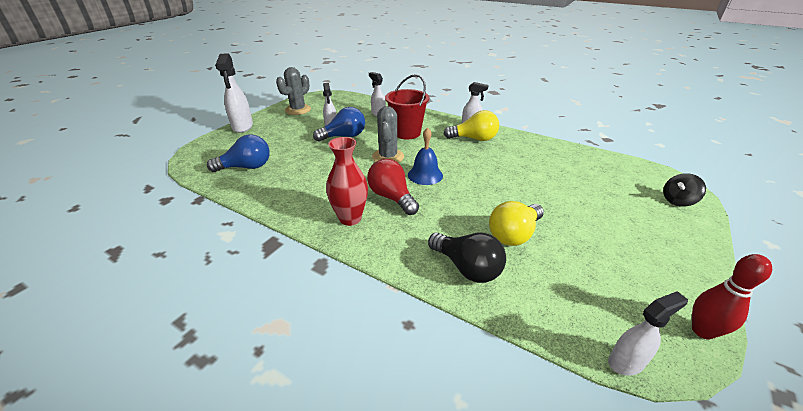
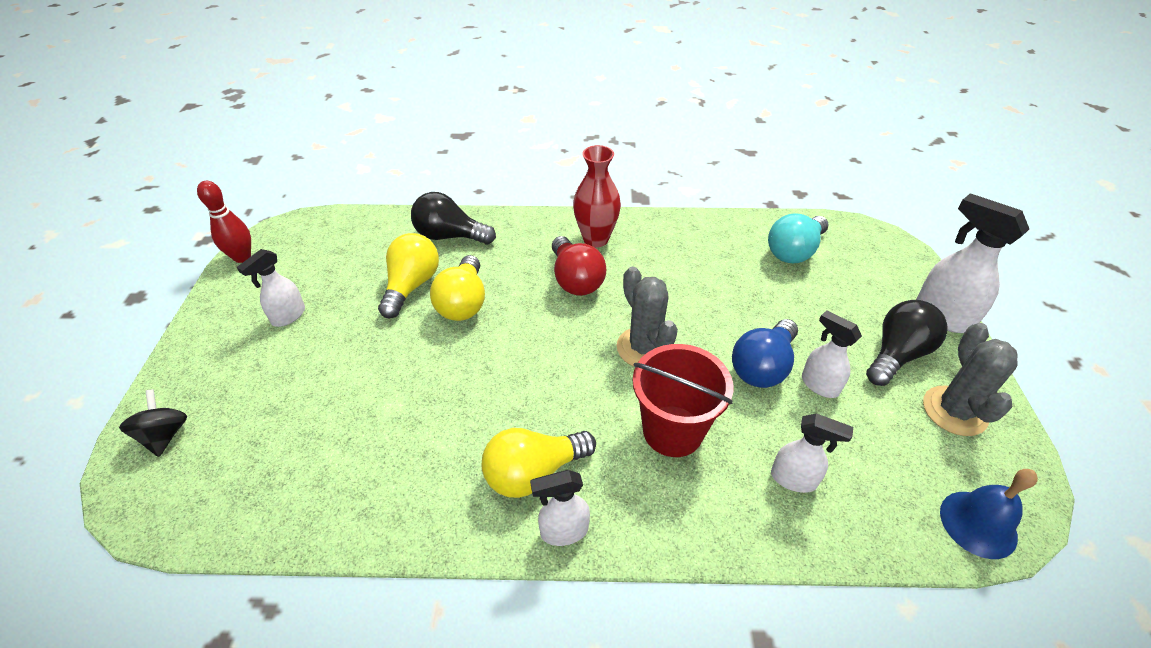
camera: 150 degrees right, 10 degrees up
(246, 167) = (794, 251): blue light bulb -> turquoise light bulb
(285, 124) = (897, 354): none -> black light bulb
(392, 197) = (575, 280): red light bulb -> red light bulb turned 45 degrees clockwise
(425, 175) = (561, 333): blue bell -> blue bell (978, 524)
(477, 209) = (463, 303): none -> yellow light bulb
(626, 362) = (314, 218): white spray bottle -> white spray bottle (288, 316)
(677, 201) = (165, 435): black spinning top -> black spinning top turned 45 degrees counterclockwise

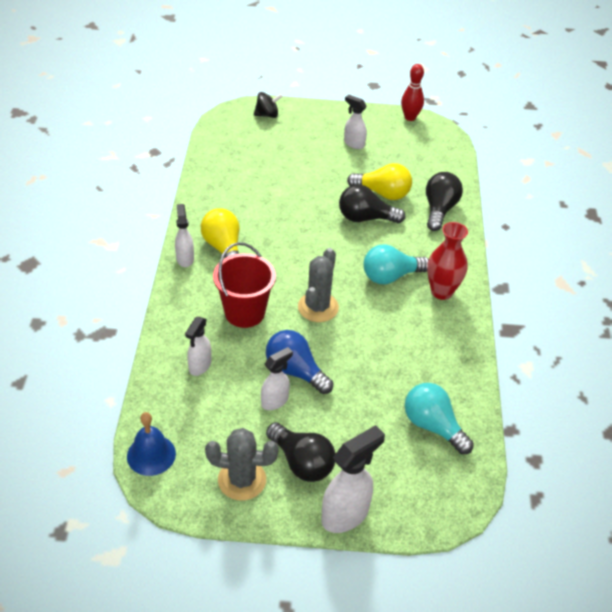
camera: 90 degrees right, 0 degrees up
(463, 303) = (365, 218): yellow light bulb -> black light bulb
(575, 280) = (390, 276): red light bulb -> turquoise light bulb
(644, 348) = (318, 307): grey cactus -> grey cactus turned 45 degrees counterclockwise

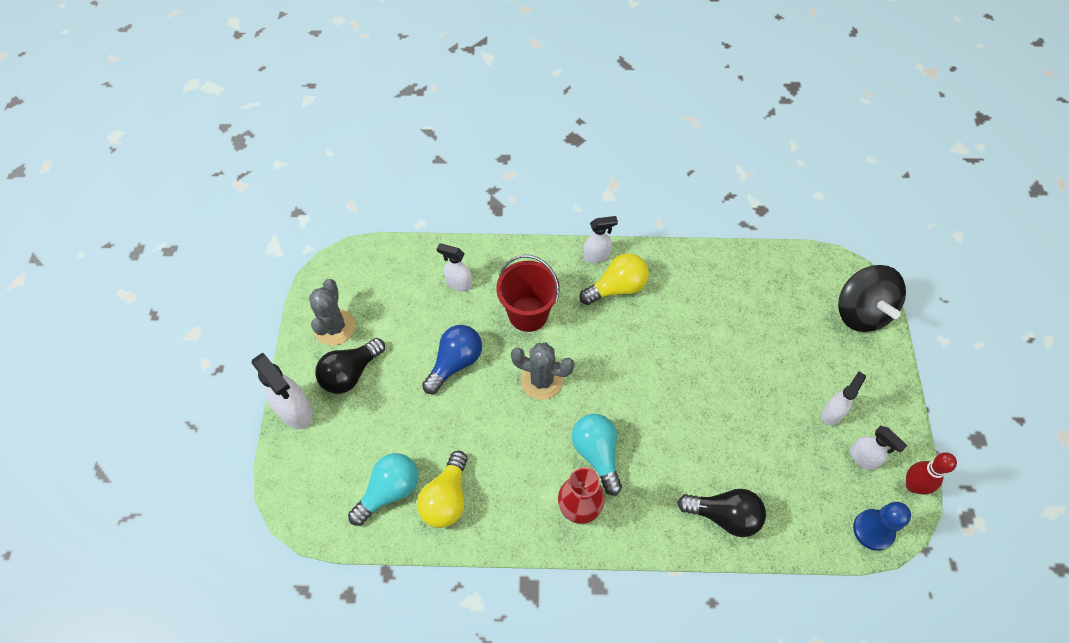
camera: 90 degrees right, 15 degrees up
(151, 455) = (362, 259): blue bell -> none
(267, 115) = (861, 312): black spinning top -> black spinning top, size x1.92
(275, 401) = (419, 348): white spray bottle -> white spray bottle (863, 458)
(365, 218) = (691, 427): black light bulb -> none
(382, 193) = (741, 447): yellow light bulb -> yellow light bulb (446, 498)
(444, 140) = (873, 530): none -> blue pawn

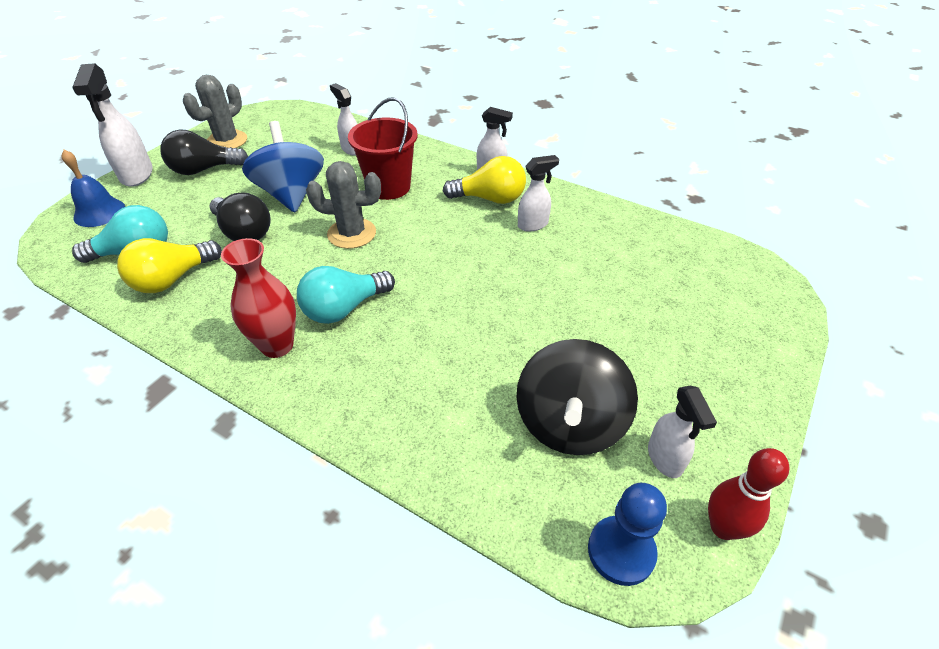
camera: 30 degrees right, 15 degrees down
(309, 468) = (99, 212): none -> blue bell
(455, 363) = (291, 194): blue light bulb -> blue spinning top
(541, 380) = (352, 233): grey cactus -> grey cactus turned 45 degrees counterclockwise
(597, 454) = (344, 308): turquoise light bulb -> turquoise light bulb turned 135 degrees counterclockwise
(724, 515) = (428, 429): black light bulb -> black light bulb (244, 232)
(832, 413) = (654, 392): white spray bottle -> white spray bottle (533, 224)
(861, 312) = (763, 315): black spinning top -> black spinning top (569, 423)

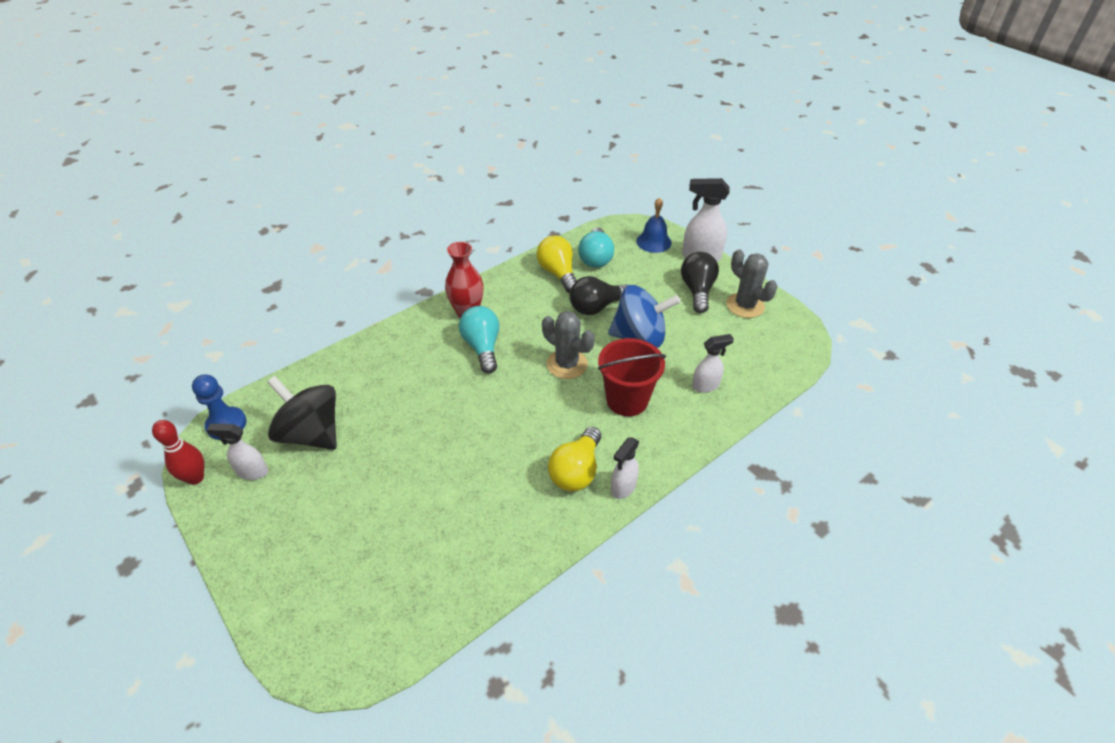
camera: 110 degrees right, 0 degrees up
(352, 233) = (567, 364): grey cactus -> grey cactus turned 75 degrees counterclockwise
(533, 224) = (520, 491): white spray bottle -> none

